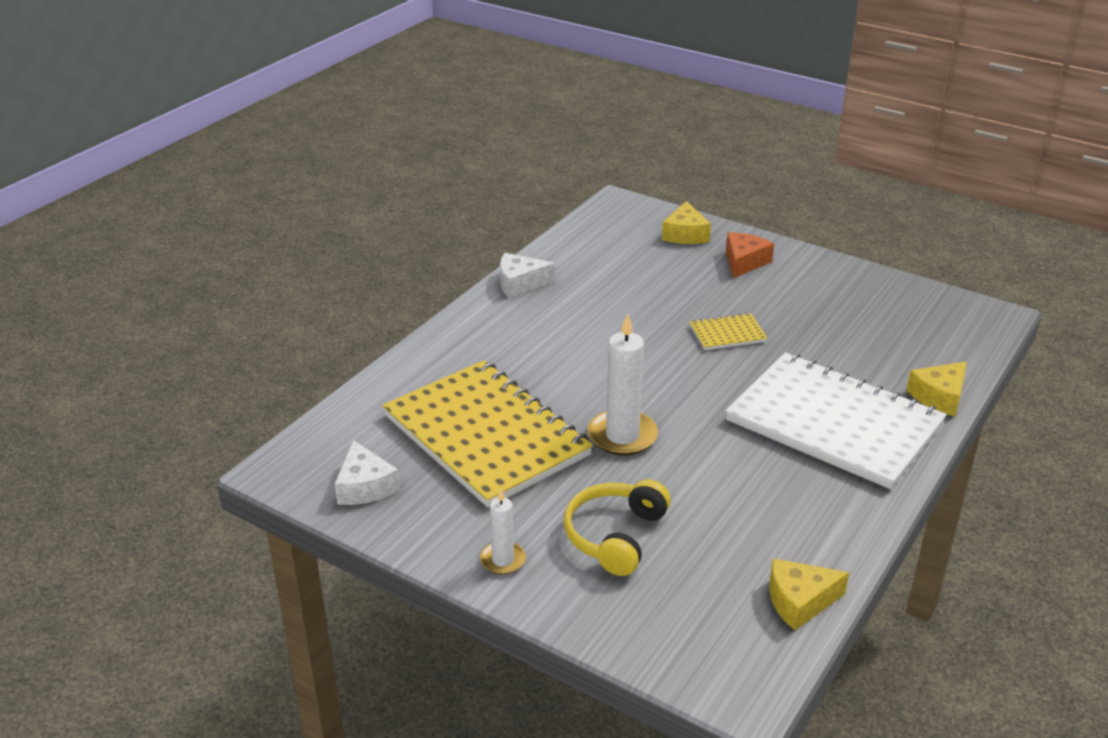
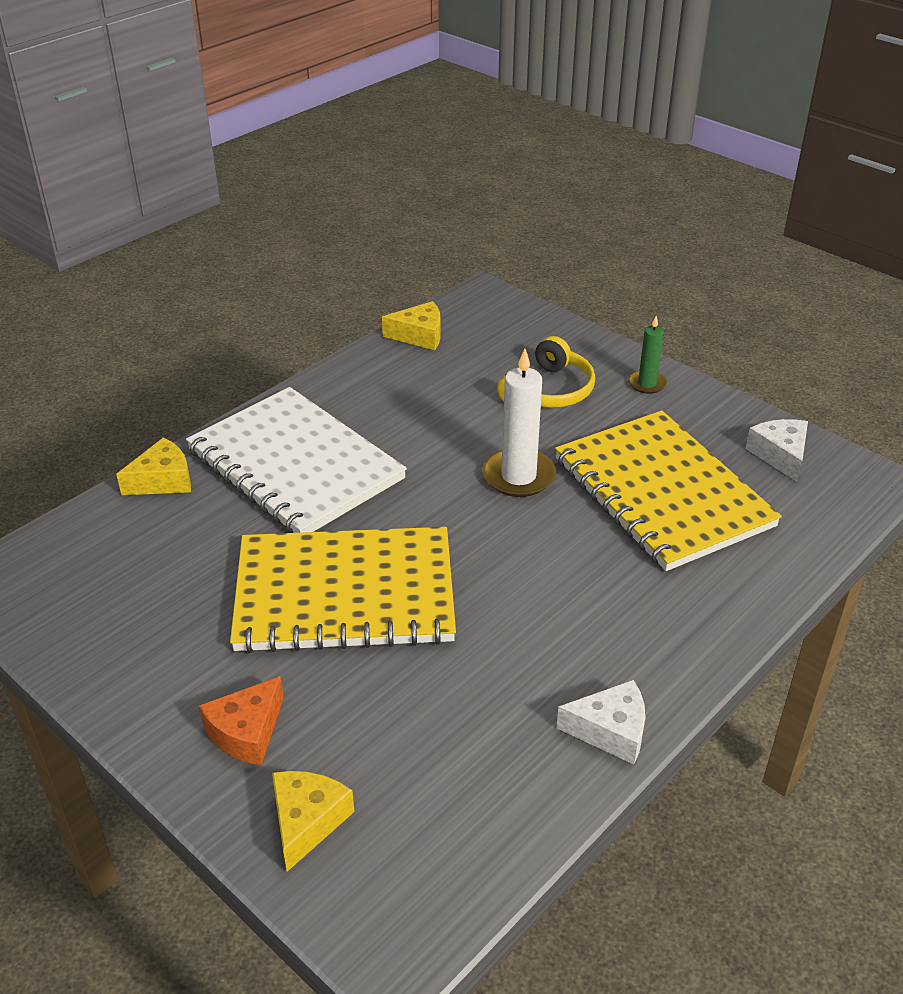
camera: 170 degrees left, 5 degrees up
(503, 560) = (647, 384): white candle -> green candle
(727, 334) = (345, 594): yellow notebook -> yellow notebook, size x2.47

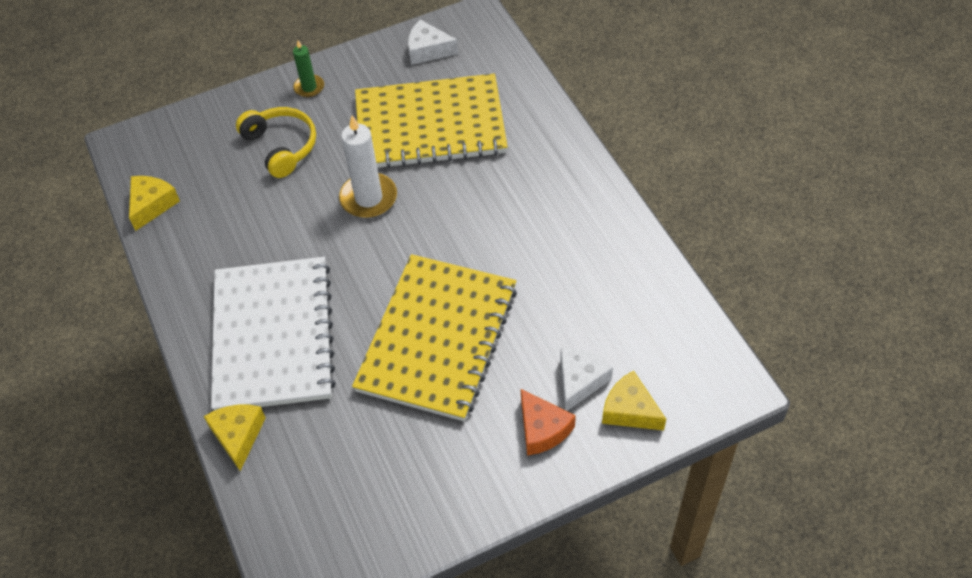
camera: 65 degrees left, 15 degrees up
(295, 465) = (273, 336): white notebook -> white notebook turned 75 degrees counterclockwise
(610, 731) = (622, 231): white cheese -> white cheese (580, 381)

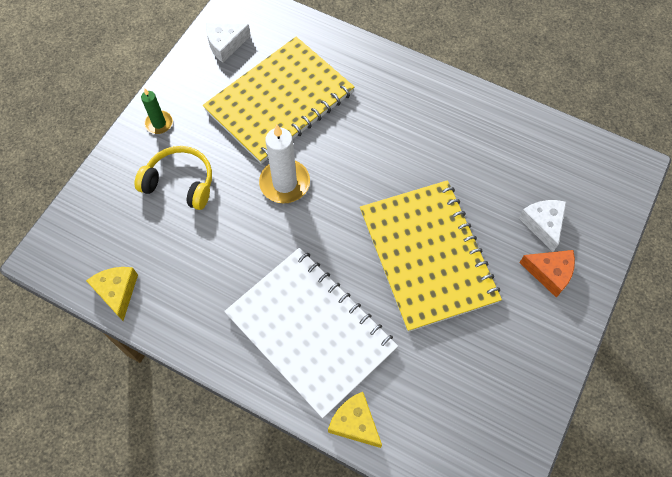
camera: 40 degrees left, 10 degrees up
(630, 410) = (589, 223): yellow cheese -> none

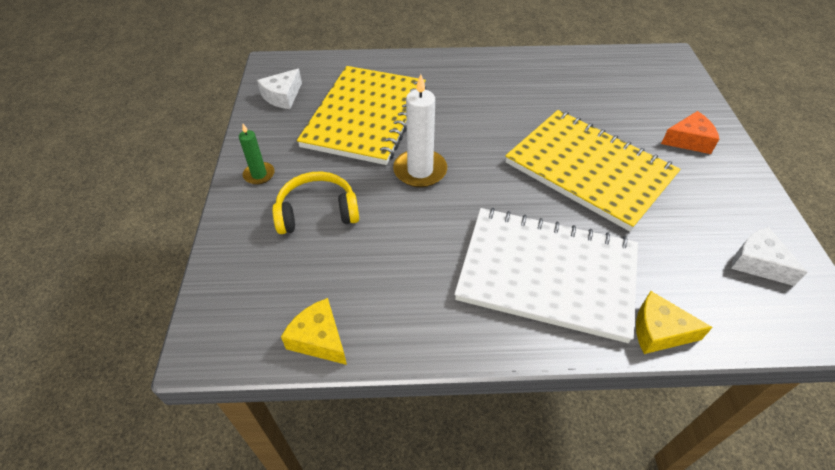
camera: 30 degrees left, 15 degrees down
(543, 224) = (651, 113): white cheese -> white cheese (758, 263)

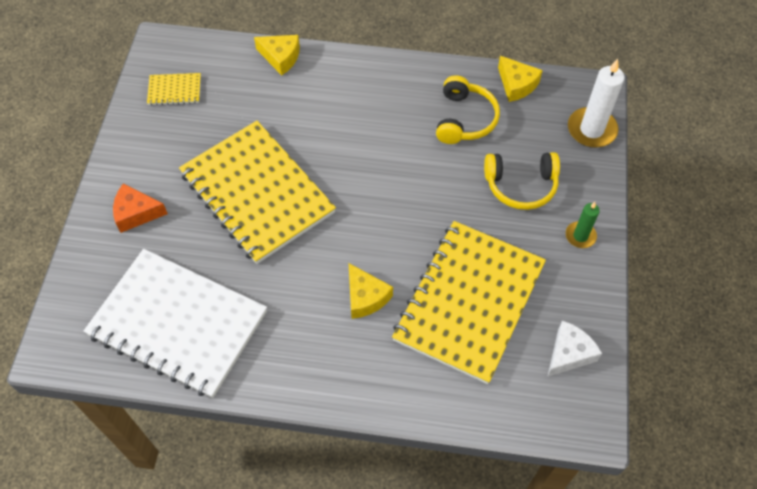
camera: 170 degrees left, 10 degrees up
(387, 278) = (464, 119): none -> yellow headphones
(420, 171) = (420, 217): white candle -> white candle (591, 130)
(454, 109) = (365, 297): none -> yellow cheese
(547, 274) = (340, 105): white notebook -> white notebook (178, 324)
(758, 263) = (174, 90): white cheese -> yellow notebook

